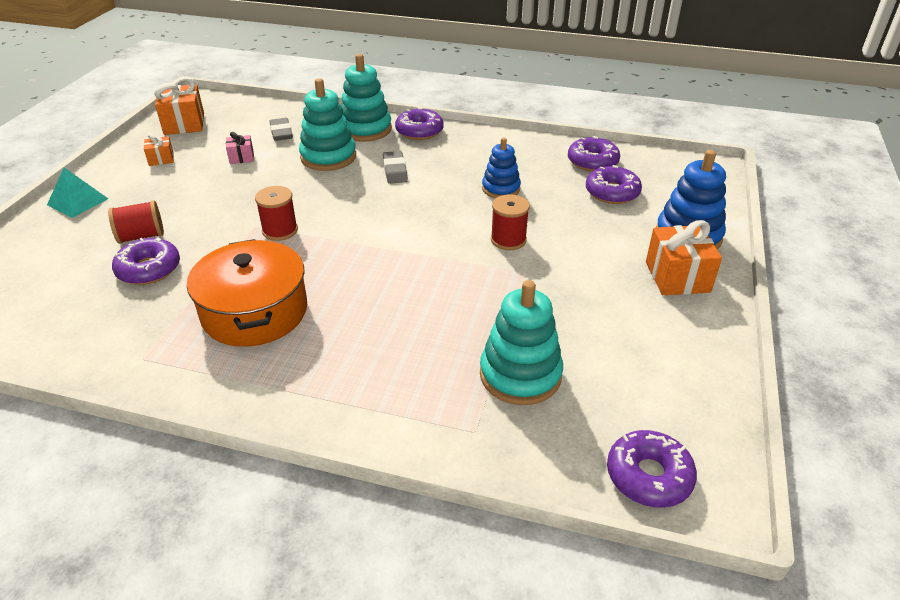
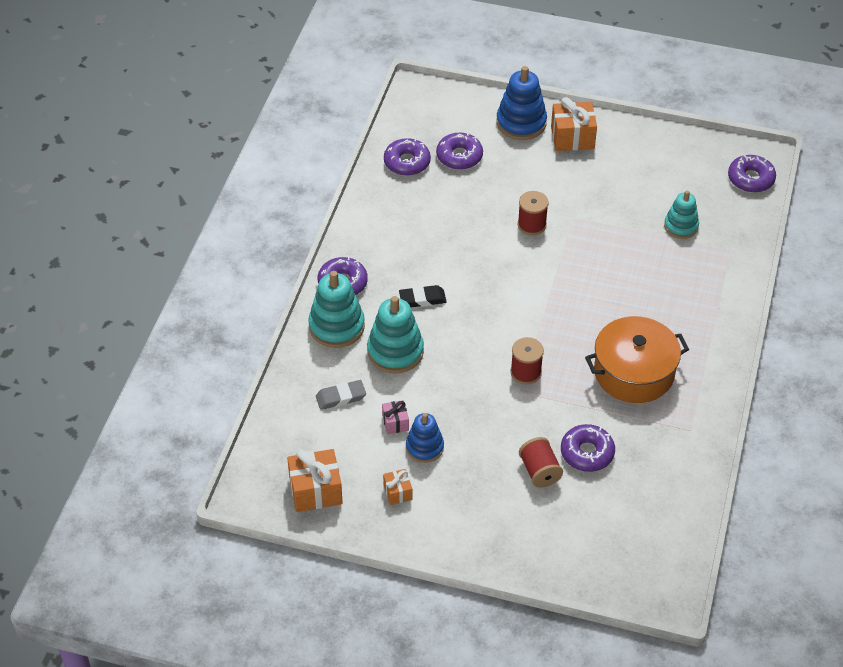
camera: 90 degrees left, 10 degrees up
(78, 201) = (482, 541): turquoise pyramid -> none
(395, 170) = (422, 299): grey eraser -> black eraser
(501, 189) = (454, 226): blue stacking toy -> blue stacking toy (424, 447)
(520, 375) = (681, 226): turquoise stacking toy -> turquoise stacking toy, size x0.64

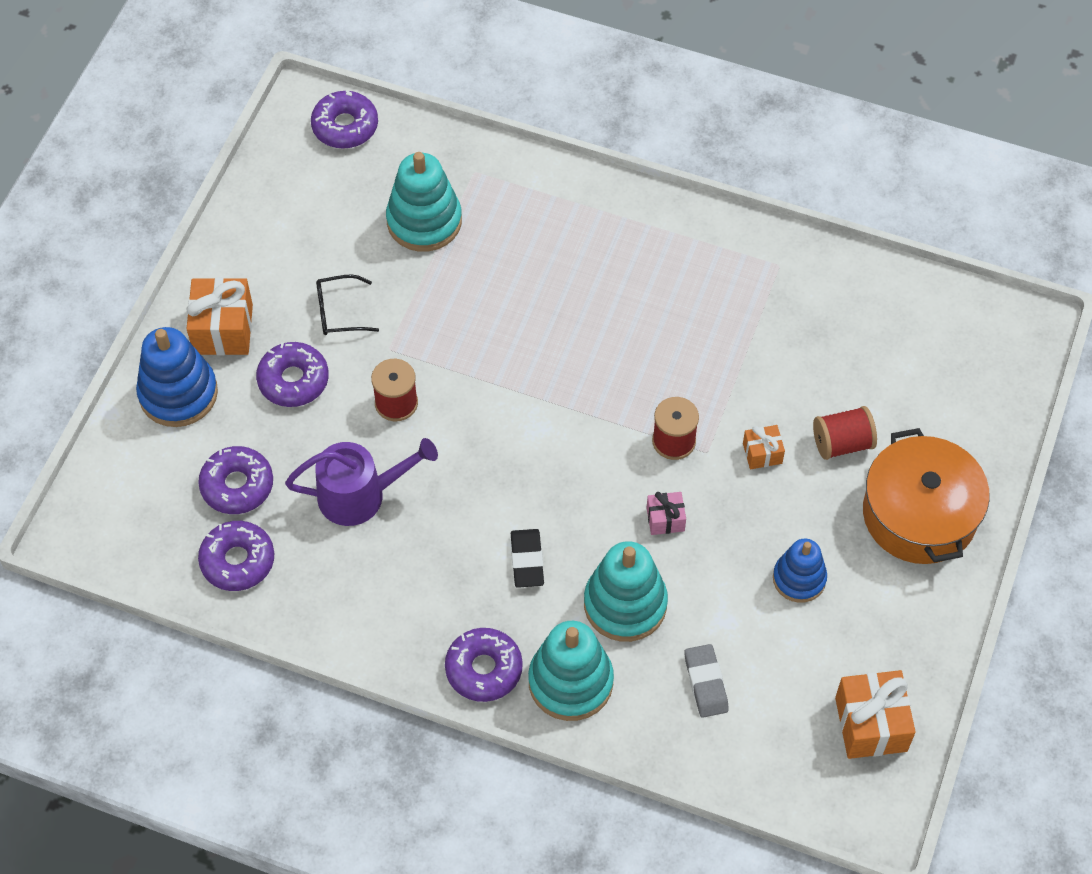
camera: 85 degrees left, 10 degrees up
(395, 423) = (755, 613): pink gift -> pink gift (665, 519)
(397, 492) = (874, 618): orange gift -> orange gift (762, 453)
(460, 213) = (360, 495): none -> purple watering can
(587, 453) = (813, 385): purple donut -> purple donut (293, 380)
(597, 191) = (340, 312): none -> black glasses
(634, 372) = (681, 314): orange pot -> orange pot (919, 514)
(681, 226) = (424, 221): turquoise stacking toy -> turquoise stacking toy, size x1.55

